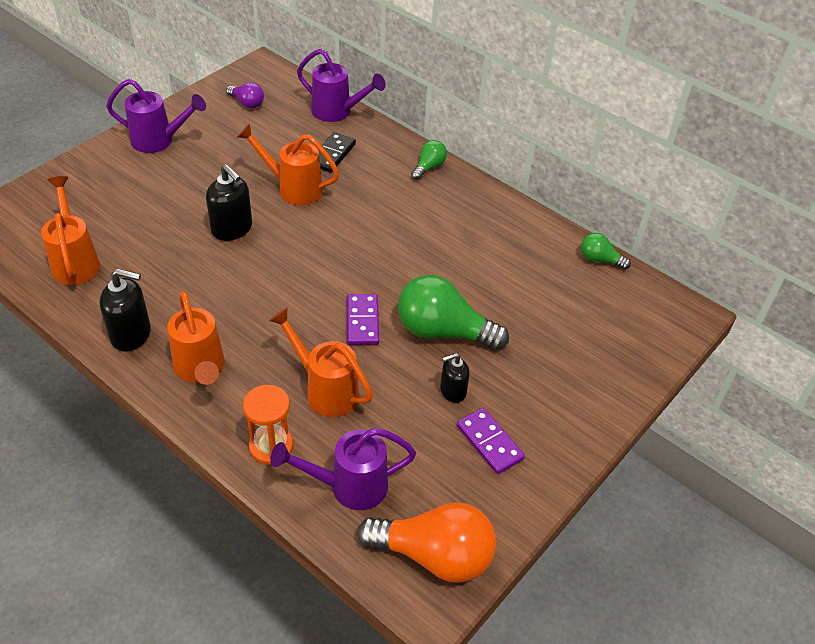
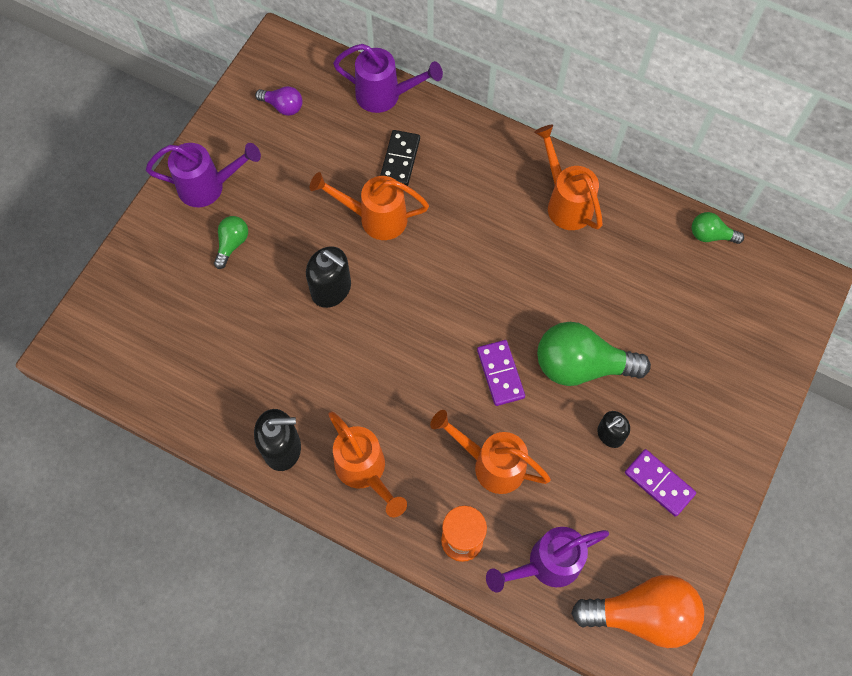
camera: 10 degrees left, 20 degrees up
(75, 261) = (188, 372): orange watering can -> orange watering can (565, 202)
(429, 167) = (506, 152): green light bulb -> green light bulb (232, 244)

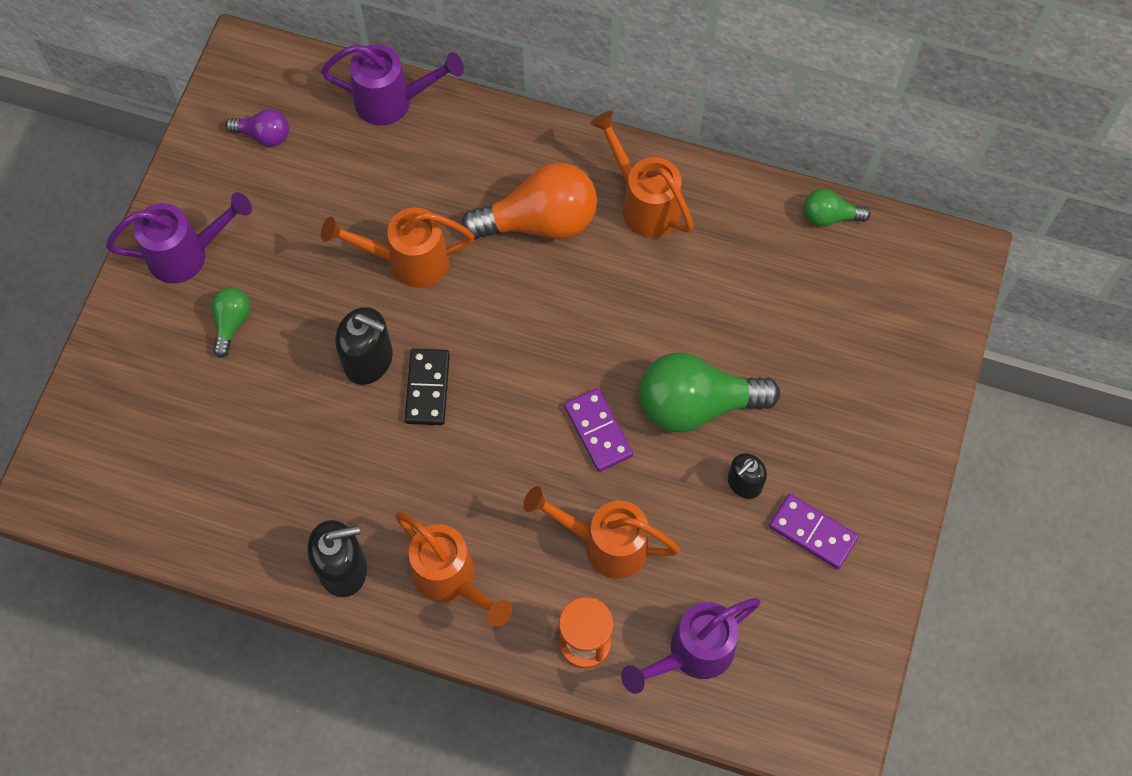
camera: 10 degrees left, 0 degrees up
(400, 159) = (426, 181): black domino -> black domino (427, 388)
(642, 614) = (816, 693): orange light bulb -> orange light bulb (540, 221)

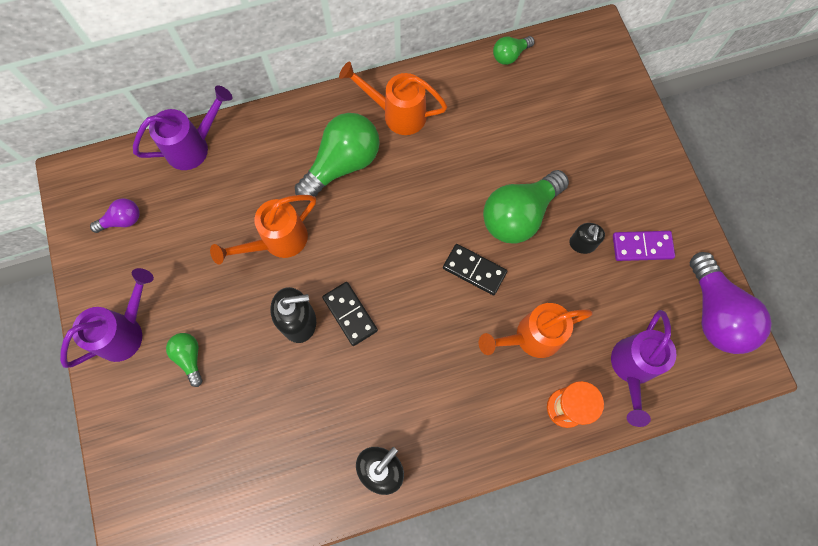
camera: 35 degrees left, 5 degrees up
(451, 580) = (456, 427): orange watering can -> none
(540, 221) = (342, 164): orange light bulb -> green light bulb
(598, 431) = (474, 270): purple domino -> black domino
(839, 662) = (715, 314): none -> purple light bulb

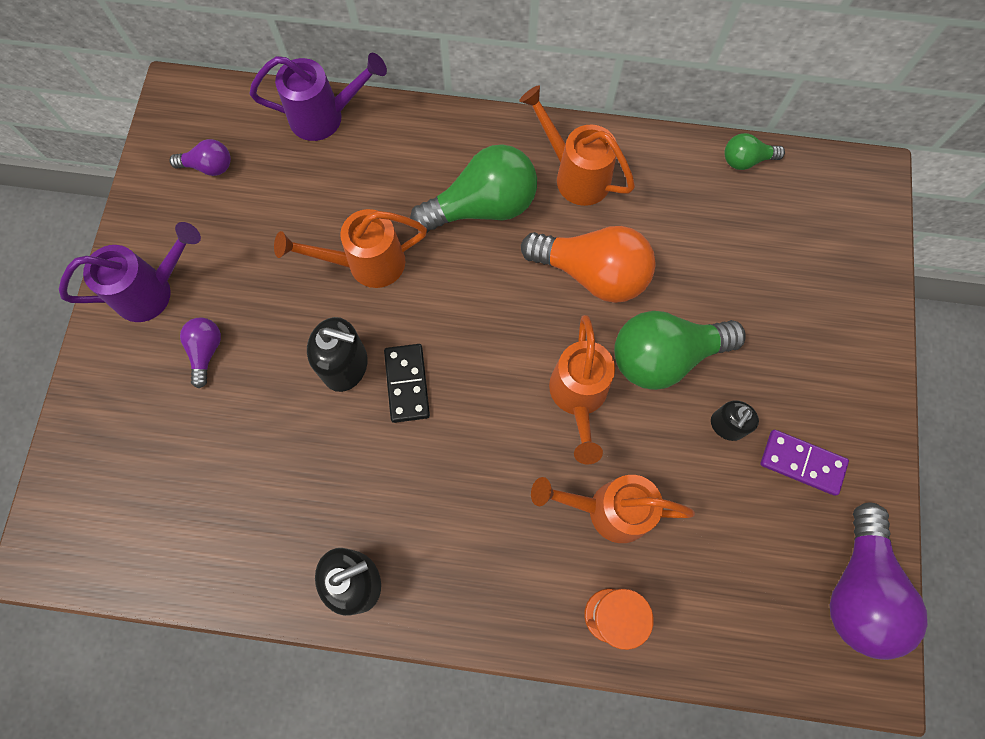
camera: 25 degrees right, 0 degrees up
(189, 357) = (206, 351): green light bulb -> purple light bulb
(442, 179) = (592, 273): none -> orange light bulb
(474, 270) = (578, 398): black domino -> orange watering can
(631, 369) = (715, 607): purple watering can -> none

